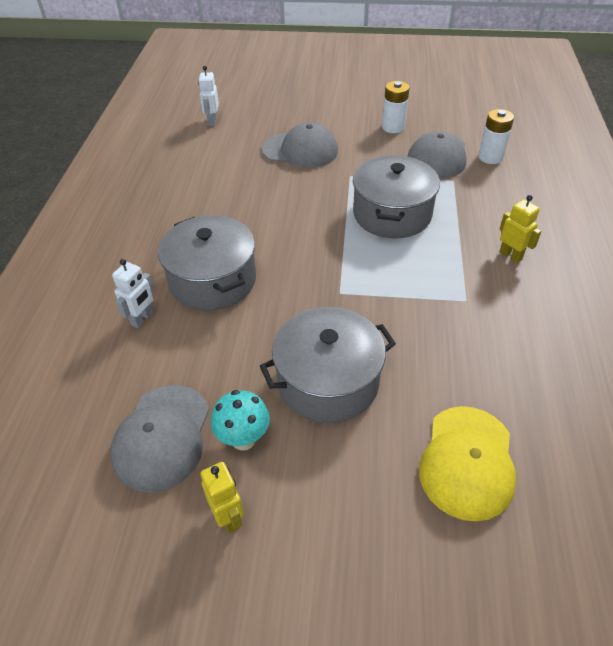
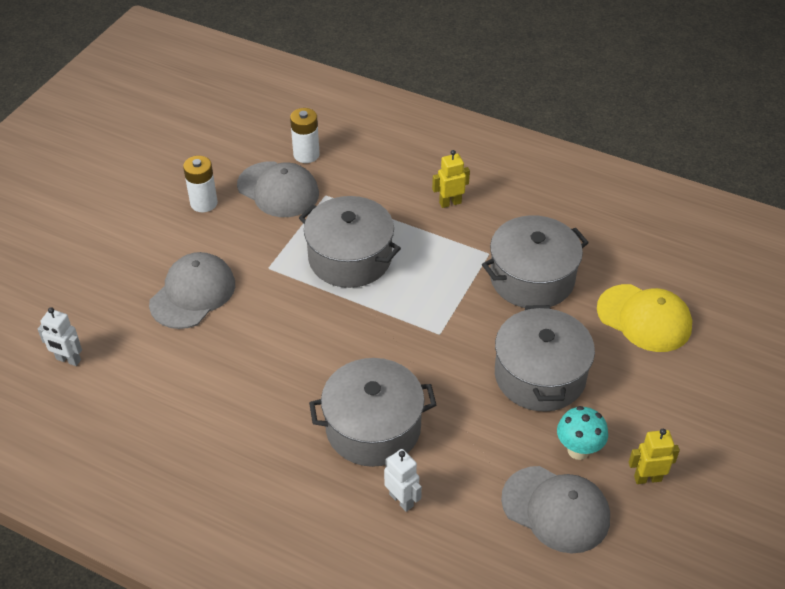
camera: 70 degrees left, 0 degrees up
(456, 342) = (532, 278): none -> grey pot

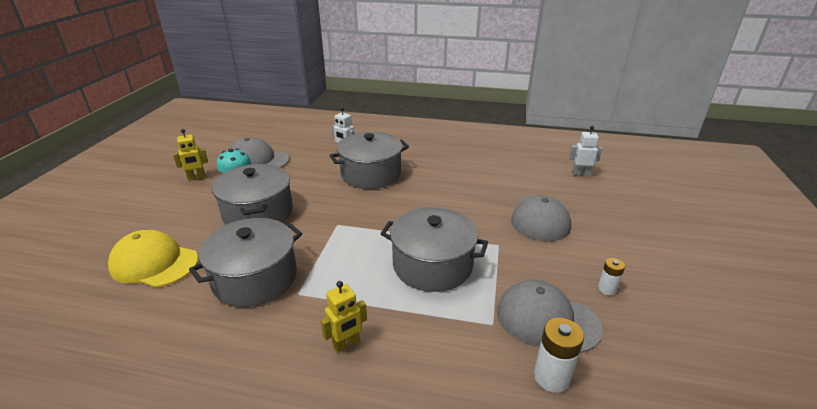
camera: 165 degrees right, 15 degrees down
(204, 203) = (606, 289): white battery -> white battery, size x0.62

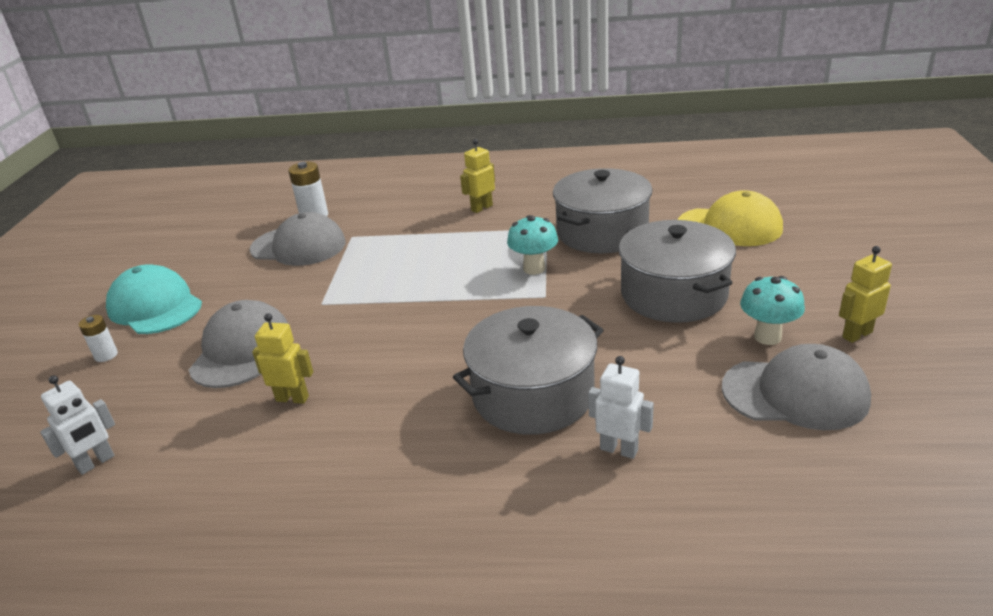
camera: 175 degrees right, 0 degrees up
(332, 249) = (534, 268): none -> turquoise mushroom
(432, 265) = (408, 271): grey pot -> none
(494, 187) = (292, 398): none -> yellow robot
(580, 174) = (96, 463): white robot -> white robot turned 45 degrees counterclockwise
(606, 289) = (219, 277): white battery -> white battery (106, 355)
(641, 265) = (155, 306): none -> turquoise cap

